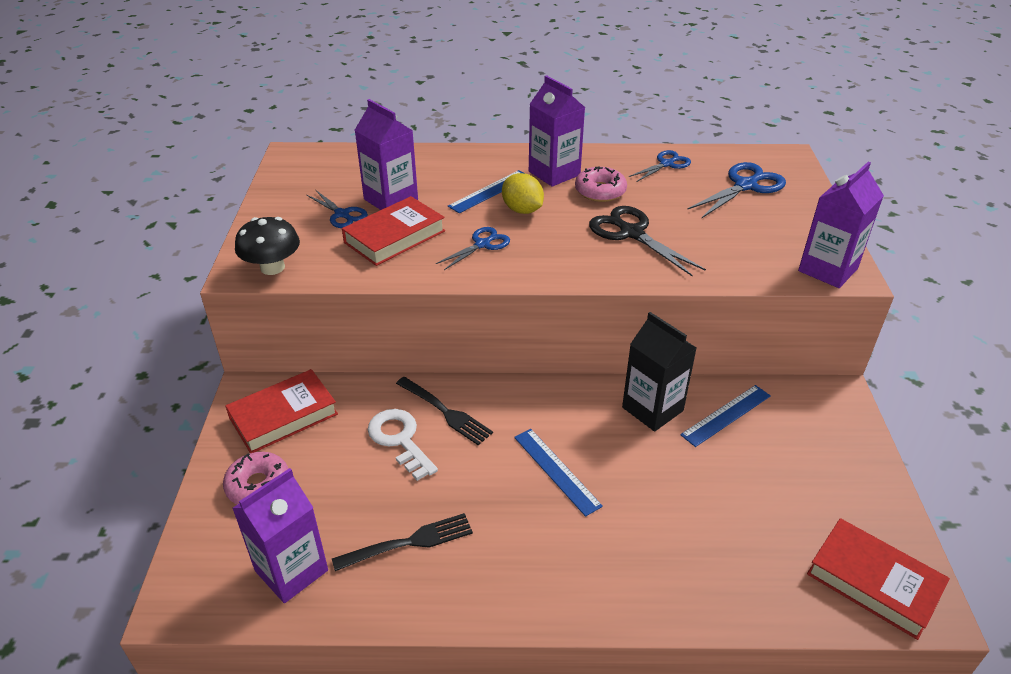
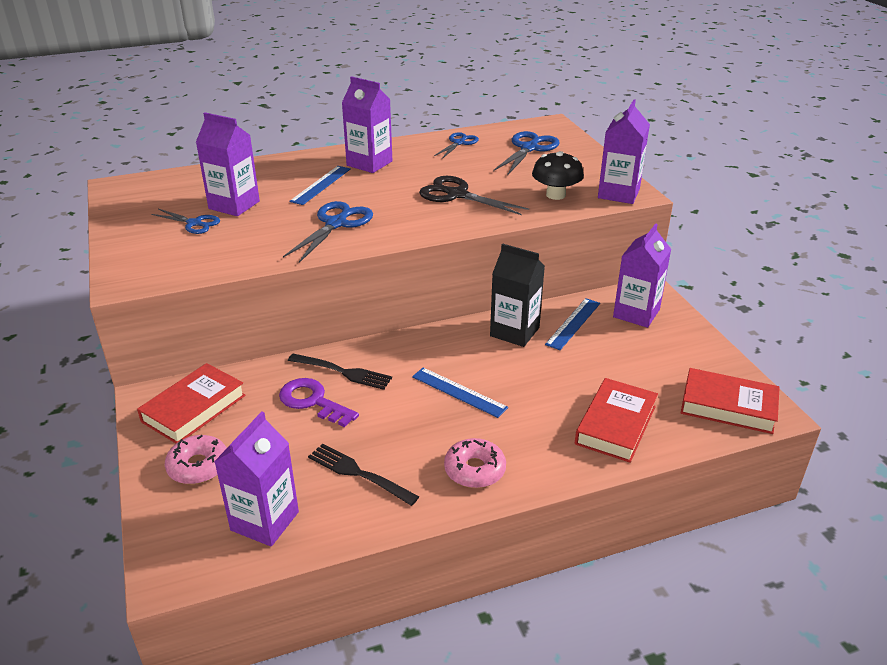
camera: 20 degrees left, 5 degrees down
(272, 267) = (151, 274): black mushroom -> black mushroom (555, 195)
(394, 237) = (254, 231): red book -> red book (615, 425)
(399, 439) = (312, 401): white key -> purple key
(408, 543) = (359, 474): black fork -> black fork turned 105 degrees counterclockwise
(482, 244) = (336, 223): blue scissors -> blue scissors, size x1.59
(522, 210) = (357, 194): yellow lemon -> none
(600, 191) = (415, 170): pink donut -> pink donut (474, 470)
(810, 420) = (636, 313): none -> purple carton

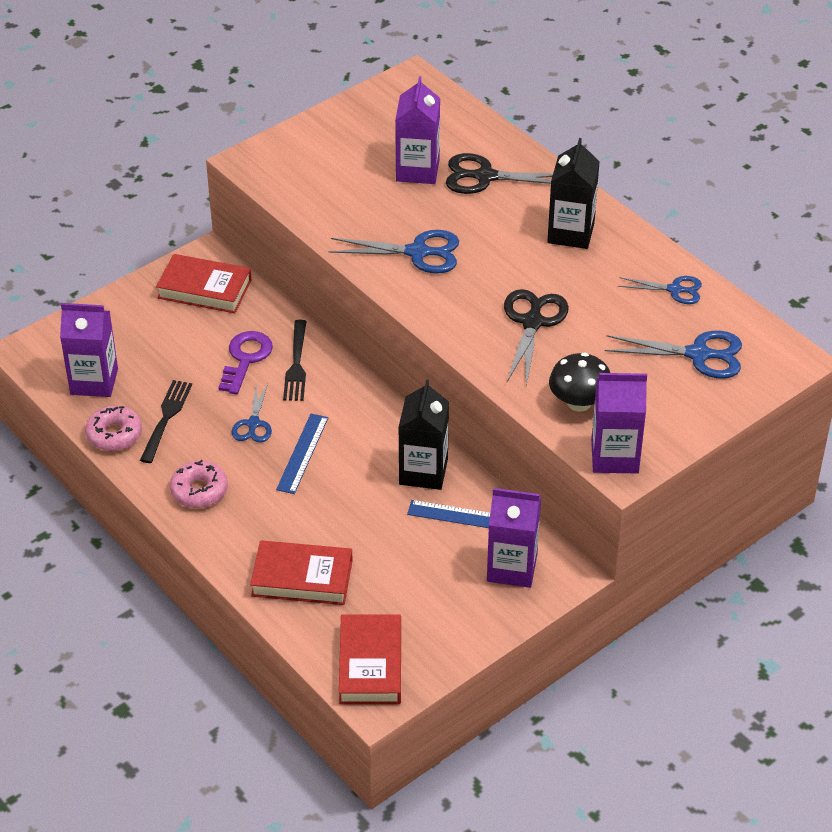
camera: 70 degrees right, 10 degrees up
(194, 223) = (368, 159): blue scissors -> blue scissors (253, 424)
(198, 466) = (137, 321): pink donut -> pink donut (114, 434)
(273, 181) = (485, 177): none -> black scissors
(321, 185) = (496, 214): blue ruler -> none
(369, 163) = (571, 233): purple carton -> black carton

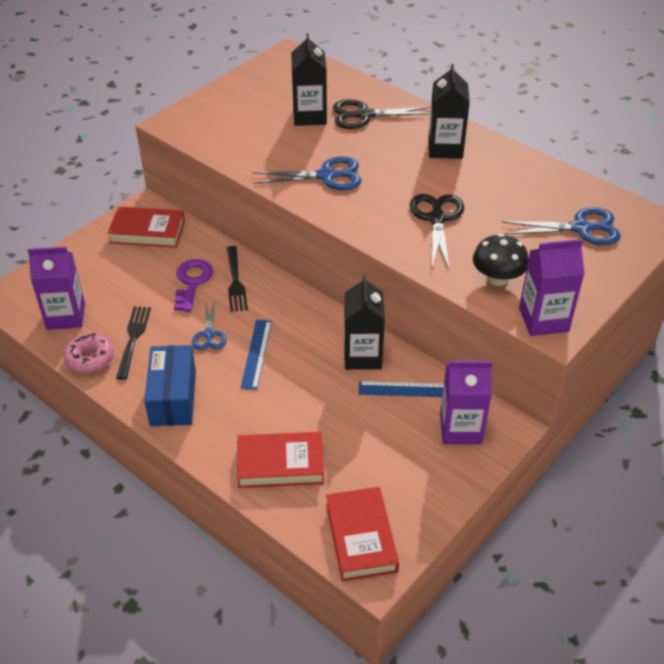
camera: 10 degrees left, 0 degrees up
(199, 490) = (173, 397): pink donut -> blue box
(417, 170) = (309, 116): purple carton -> black carton
(675, 290) = (543, 181): blue scissors -> none

